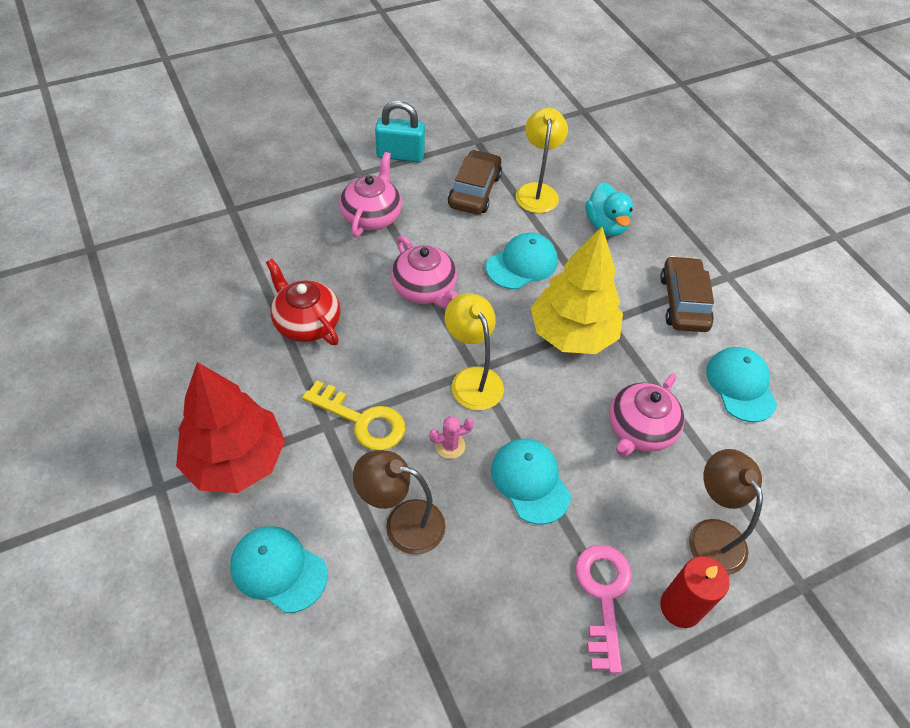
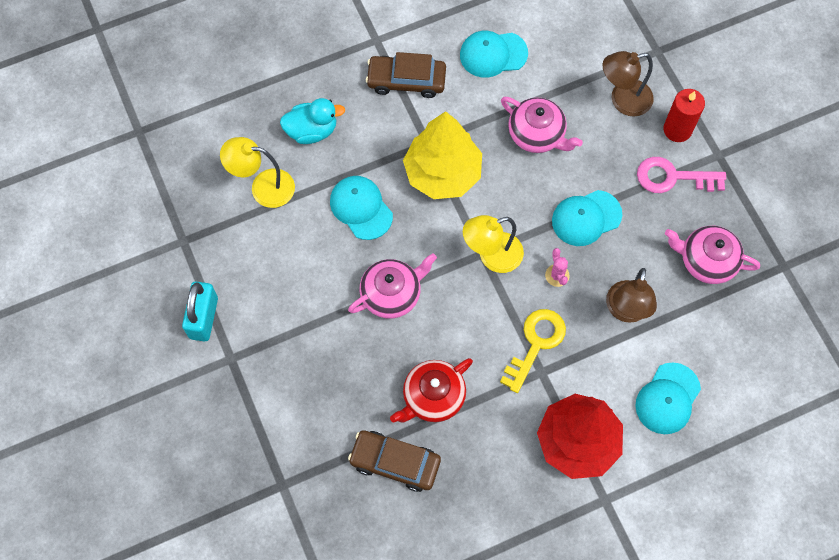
camera: 85 degrees left, 15 degrees up
(372, 216) = (295, 344): pink teapot -> pink teapot (706, 261)
(474, 190) = (261, 245): brown car -> brown car (395, 462)

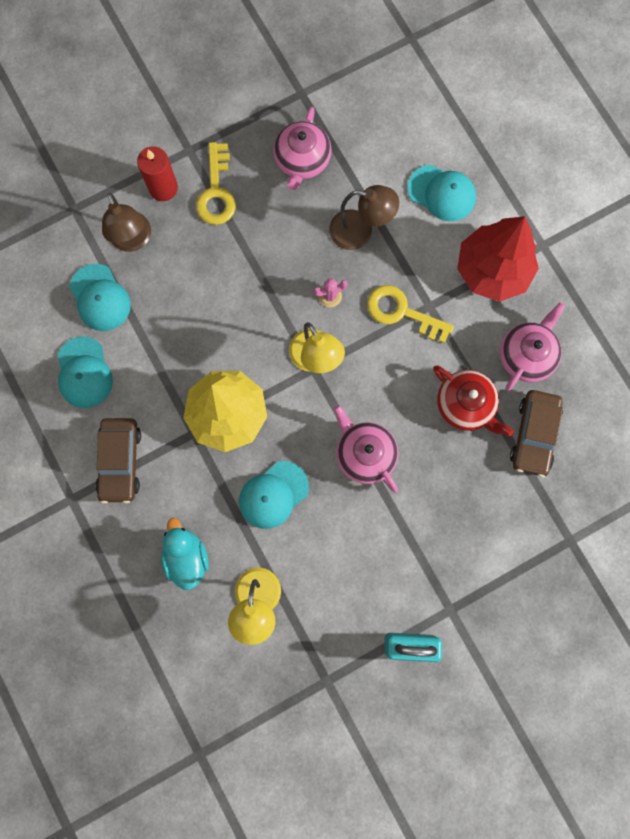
camera: 95 degrees left, 10 degrees up
(537, 134) = (177, 322): pink teapot -> pink teapot (526, 355)
(586, 218) = (266, 271): turquoise cap -> turquoise cap (100, 298)
(672, 177) = (216, 192): pink key -> yellow key

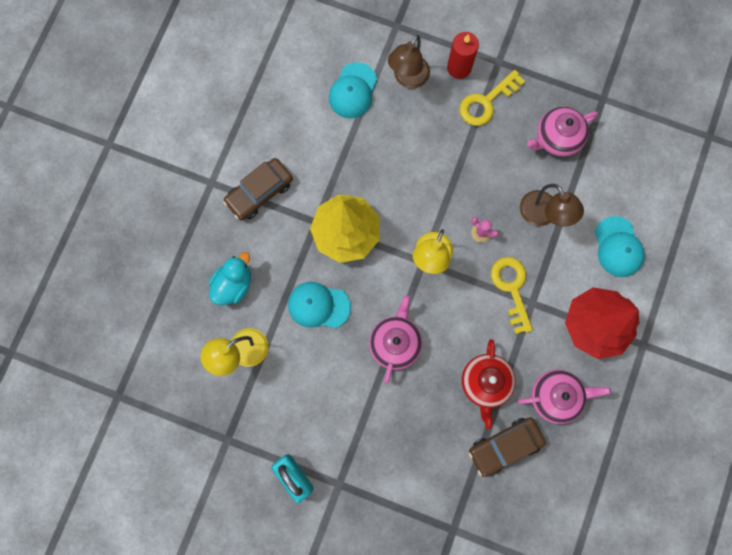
camera: 50 degrees right, 0 degrees up
(84, 373) = (297, 122): turquoise cap -> none

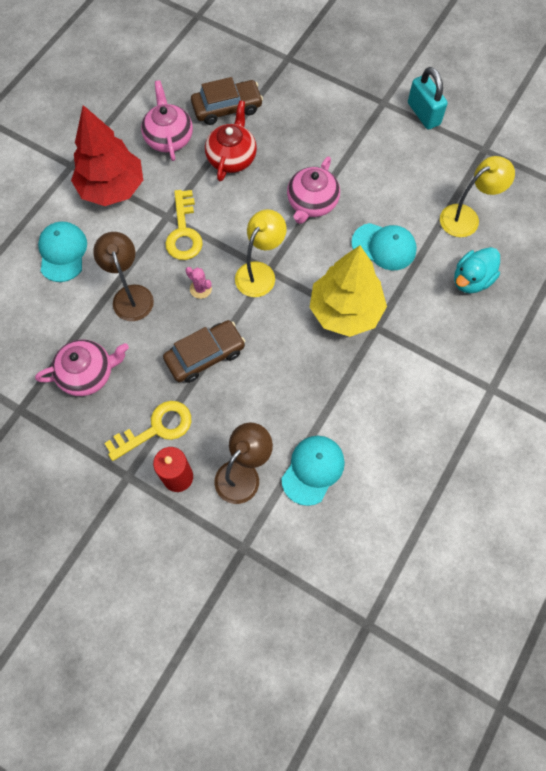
camera: 170 degrees left, 10 degrees down
(259, 192) = (437, 369): brown car -> brown car (205, 355)
(556, 396) = (169, 137): pink teapot -> pink teapot turned 75 degrees clockwise

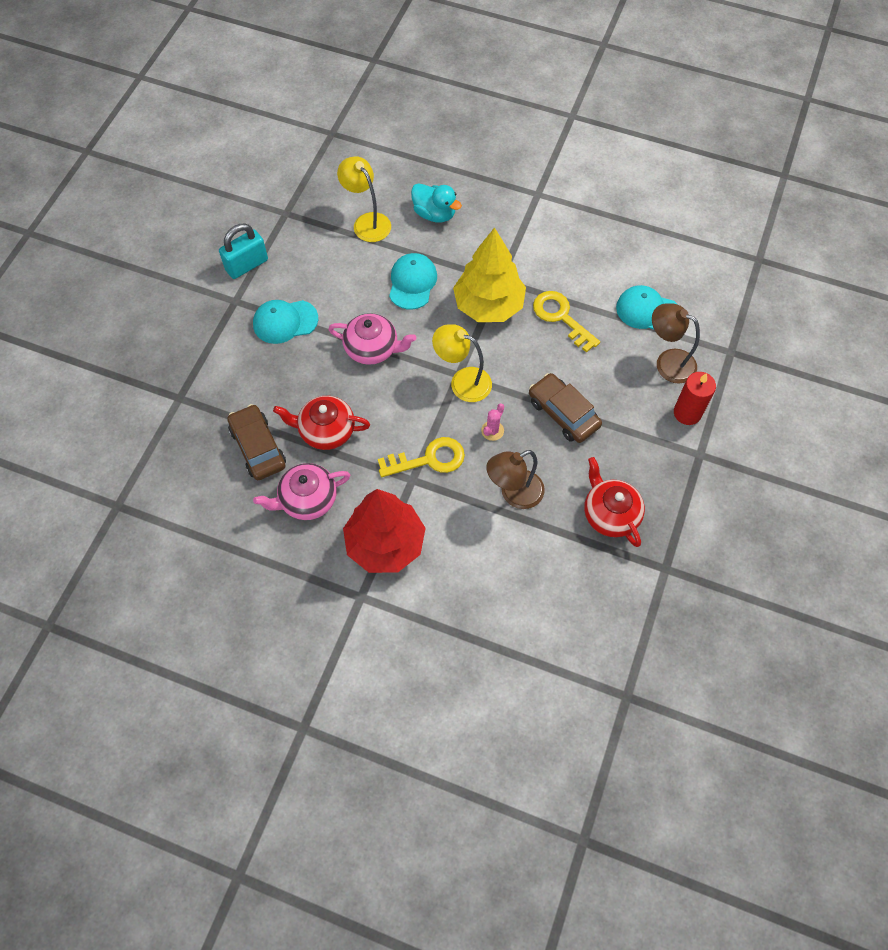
camera: 100 degrees left, 5 degrees down
(62, 252) = (478, 575): turquoise cap -> turquoise cap (285, 321)
(88, 373) = (610, 513): pink teapot -> red teapot
(156, 428) = (648, 440): yellow key -> yellow key (561, 317)

